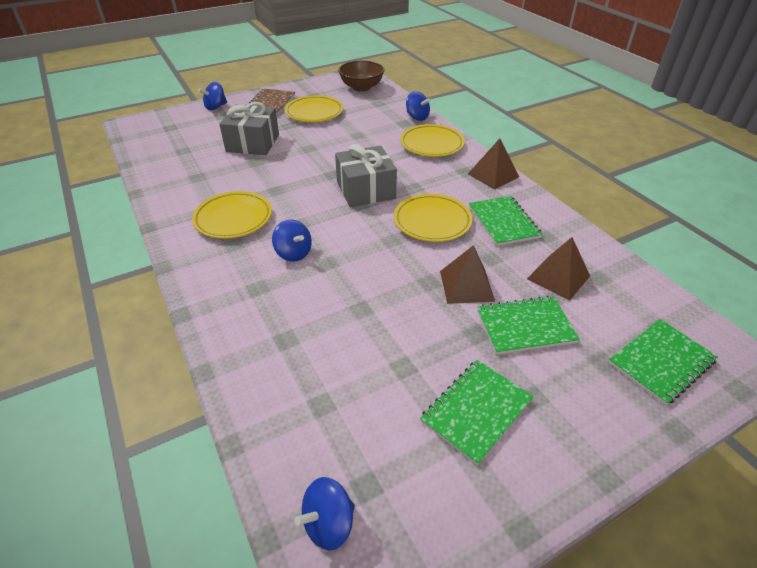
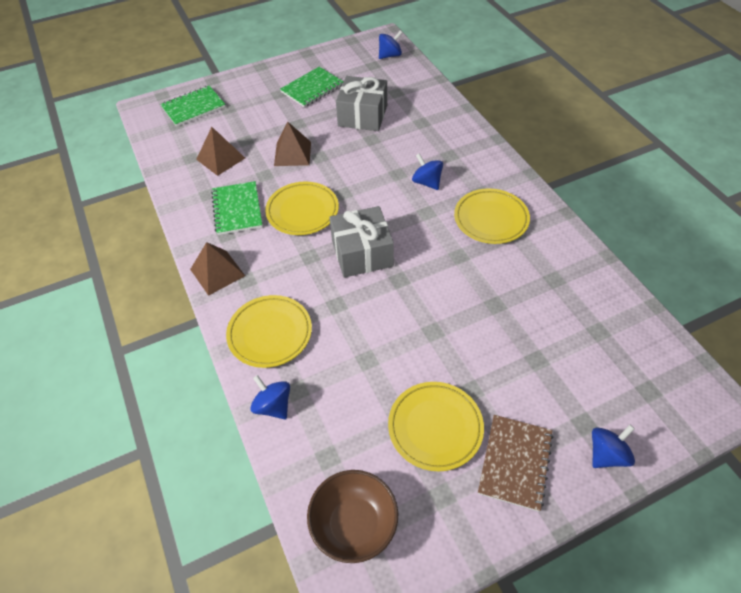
camera: 175 degrees left, 10 degrees up
(253, 143) = (510, 345): grey gift -> grey gift (362, 115)
(525, 326) = (264, 127): green notebook -> none

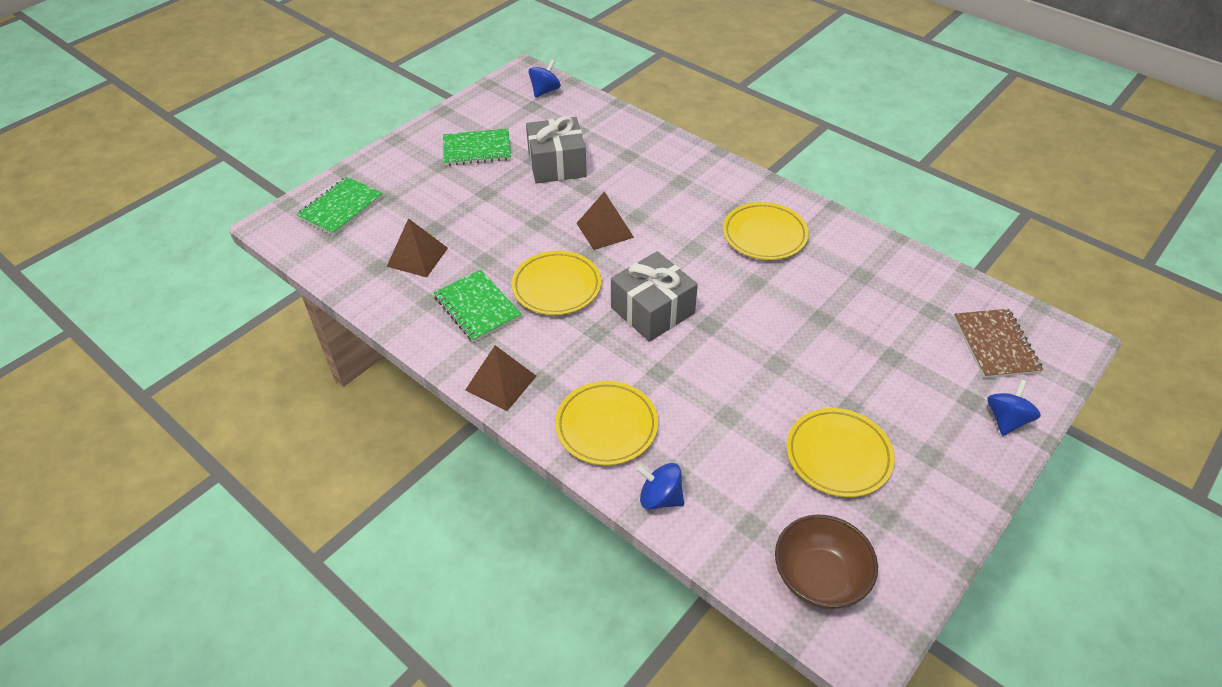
camera: 25 degrees left, 5 degrees down
(292, 153) = (502, 227): brown pyramid -> brown pyramid (605, 230)
(312, 88) = (477, 149): green notebook -> green notebook turned 60 degrees clockwise
(427, 182) = (674, 216): blue spinning top -> none
(515, 462) = (932, 459): brown notebook -> brown notebook (995, 345)

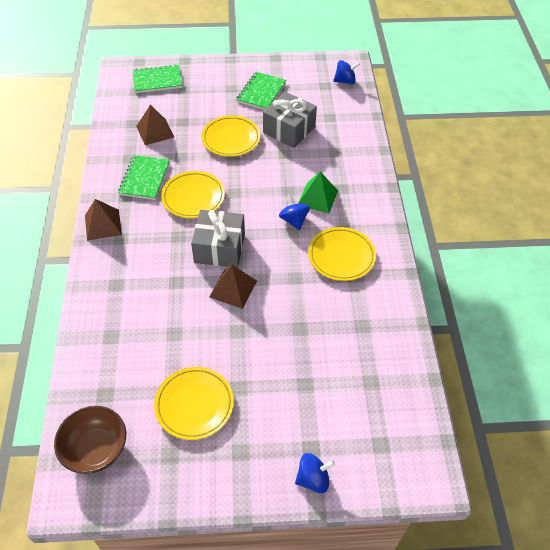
camera: 45 degrees right, 5 degrees up
(477, 149) = (261, 92): green notebook -> green notebook turned 75 degrees clockwise
(605, 230) = (260, 185): brown pyramid -> brown pyramid (233, 288)
(606, 426) = (115, 286): yellow plate -> yellow plate (231, 139)
(660, 498) = (87, 341): blue spinning top -> blue spinning top (294, 220)
(672, 203) = (317, 197): none -> green pyramid
(995, 345) = (377, 435): brown notebook -> none

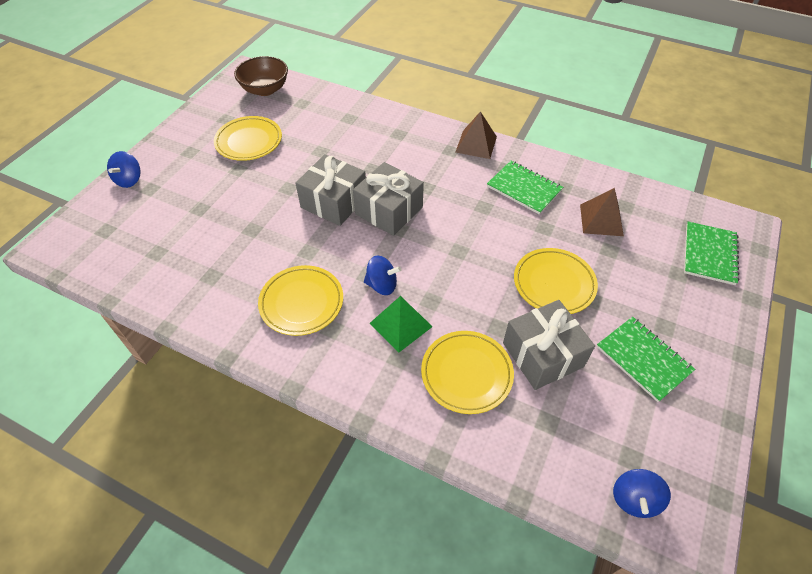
camera: 120 degrees right, 0 degrees up
(193, 197) = (472, 215): yellow plate -> yellow plate (466, 374)
(233, 288) = (334, 202): brown pyramid -> grey gift

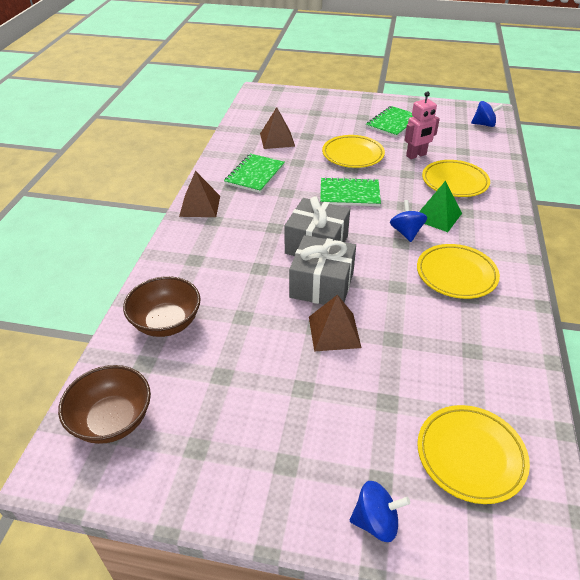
camera: 105 degrees left, 10 degrees down
(249, 142) = (244, 396): yellow plate -> yellow plate (470, 456)
(278, 197) = (334, 332): none -> brown pyramid
(334, 114) = (166, 323): none -> brown bowl
(542, 354) = (416, 155): grey gift -> pink robot
(709, 254) = (291, 103): green notebook -> green notebook (349, 194)

